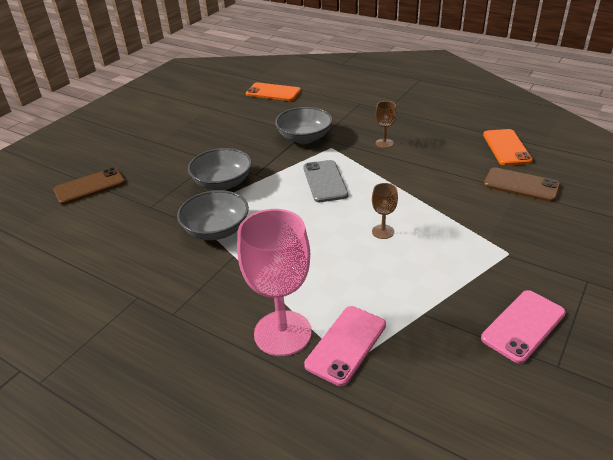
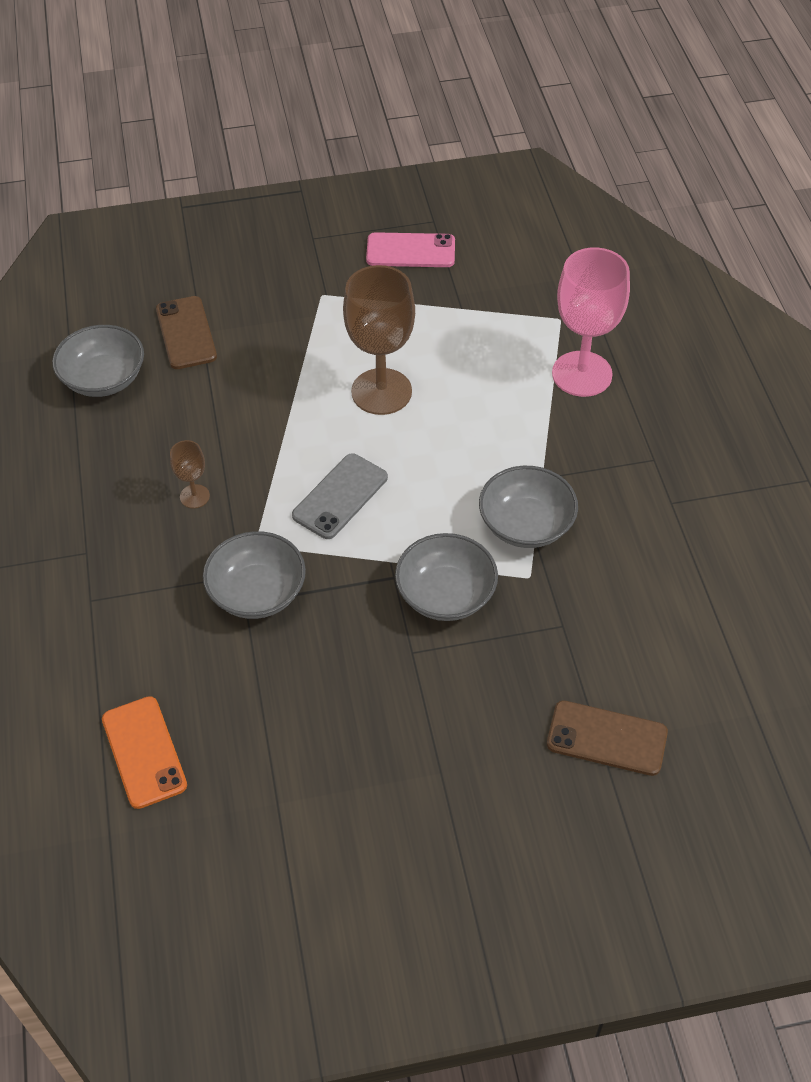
camera: 135 degrees left, 15 degrees up
(346, 344) = (546, 331): pink phone -> none
(383, 232) = (381, 392): brown goblet -> brown goblet, size x2.15
(506, 147) = (104, 379): orange phone -> grey bowl

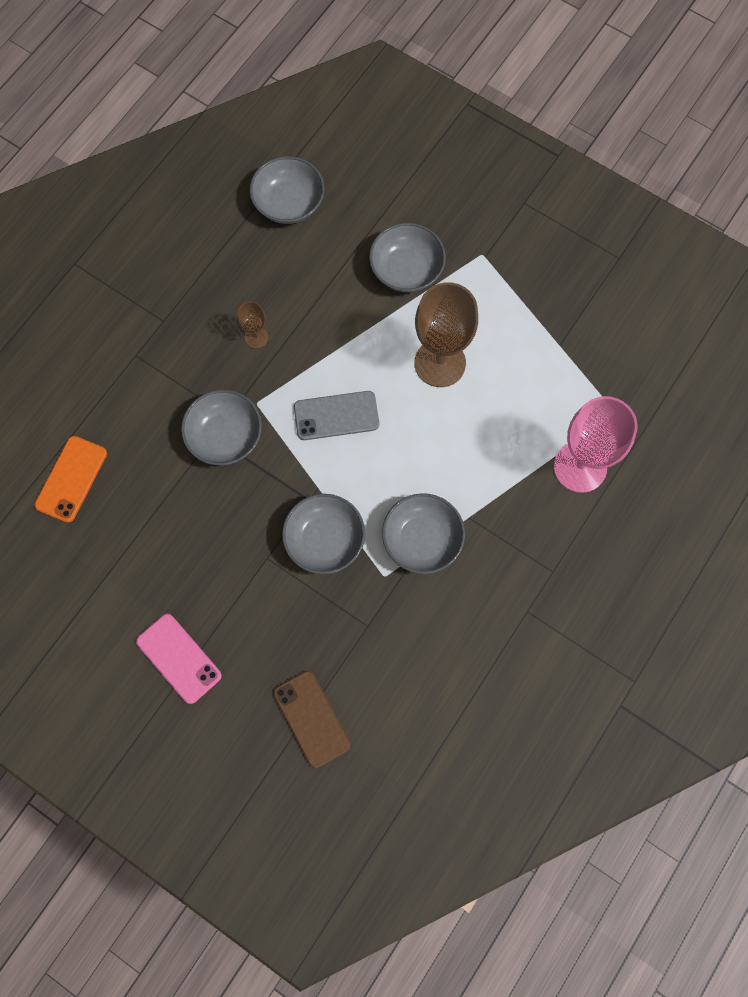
camera: 45 degrees right, 20 degrees up
(186, 333) = (369, 210): brown phone -> none
(270, 350) = (406, 269): none -> grey bowl
(410, 251) = (576, 269): pink phone -> pink phone (179, 658)

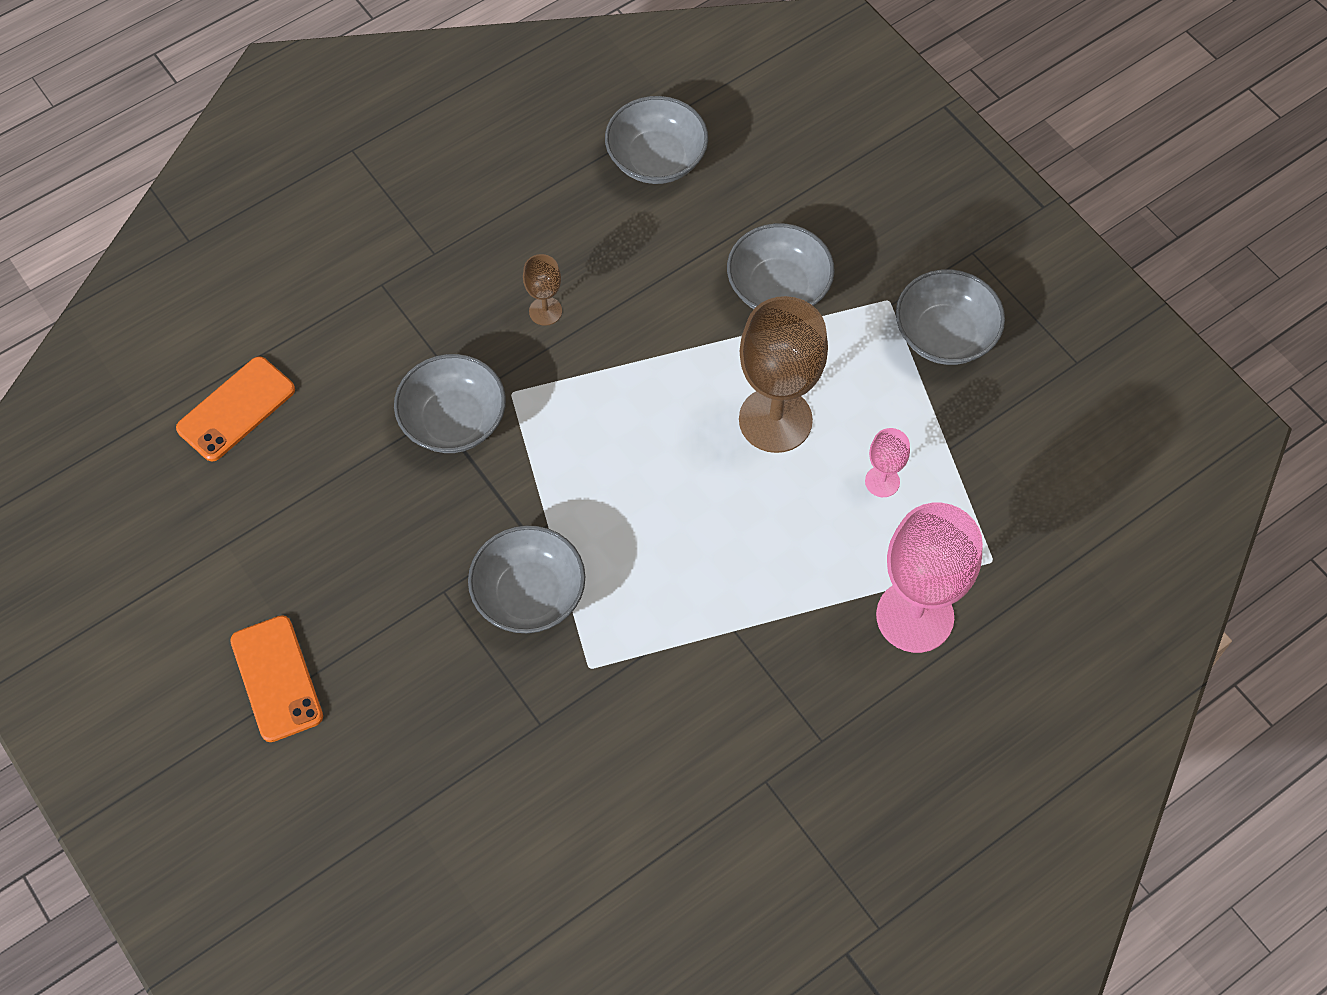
camera: 20 degrees right, 10 degrees down
(179, 658) = (277, 678): pink phone -> orange phone
(311, 719) = (416, 817): brown phone -> none
(336, 416) = (609, 442): grey phone -> none
(422, 540) = (659, 638): grey bowl -> grey bowl (945, 335)
(525, 382) = (882, 481): none -> pink goblet

